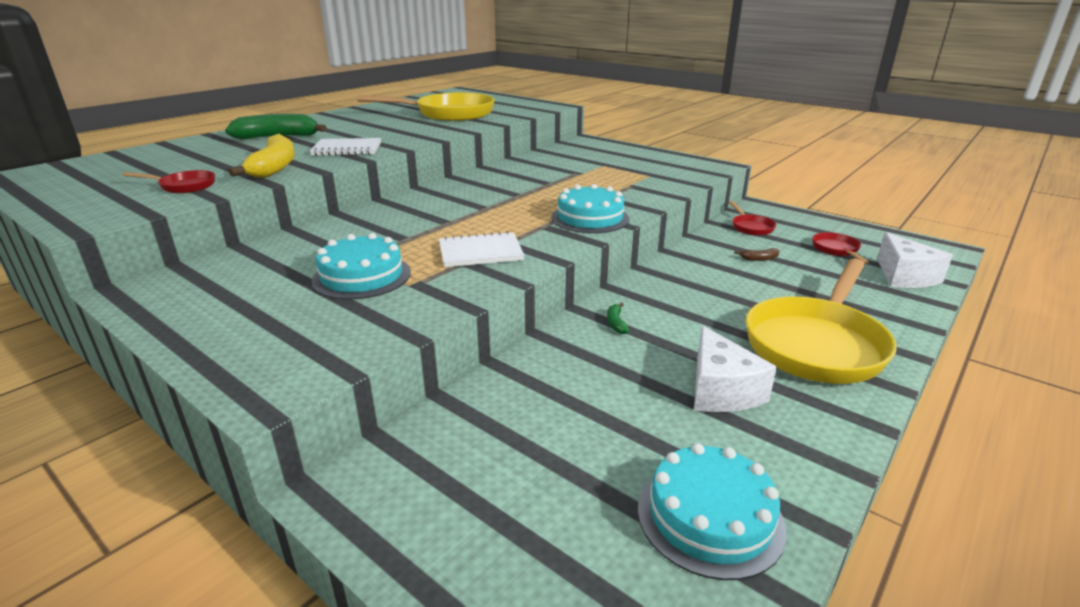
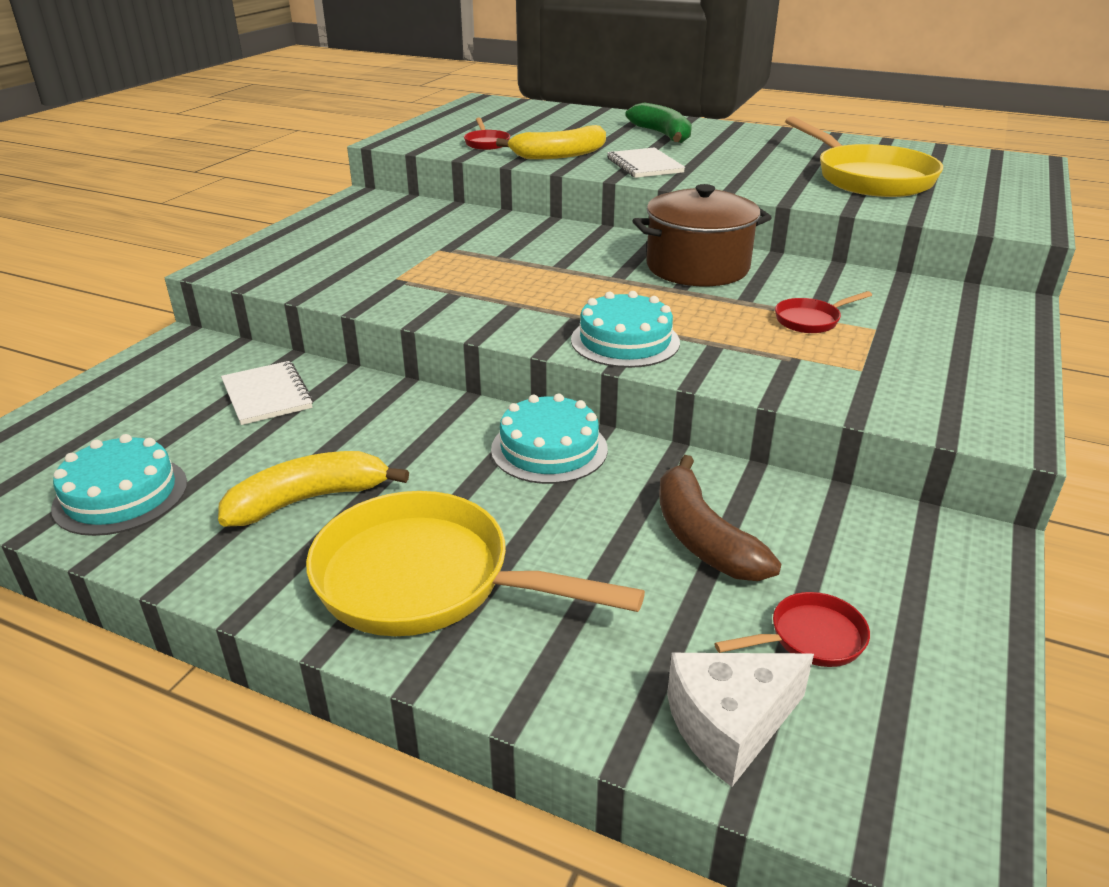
camera: 75 degrees right, 5 degrees up
(362, 276) = (408, 258): turquoise cake -> turquoise cake (549, 449)
(480, 252) = (482, 295): white notebook -> white notebook (267, 395)
(486, 186) = (697, 267): none -> brown pot
(616, 323) = (441, 424): green banana -> none
(720, 390) = (309, 499): white cheese -> yellow banana
(750, 227) = (849, 531): red pan -> red pan (811, 320)
(759, 259) = (702, 537): brown banana -> brown banana, size x2.44

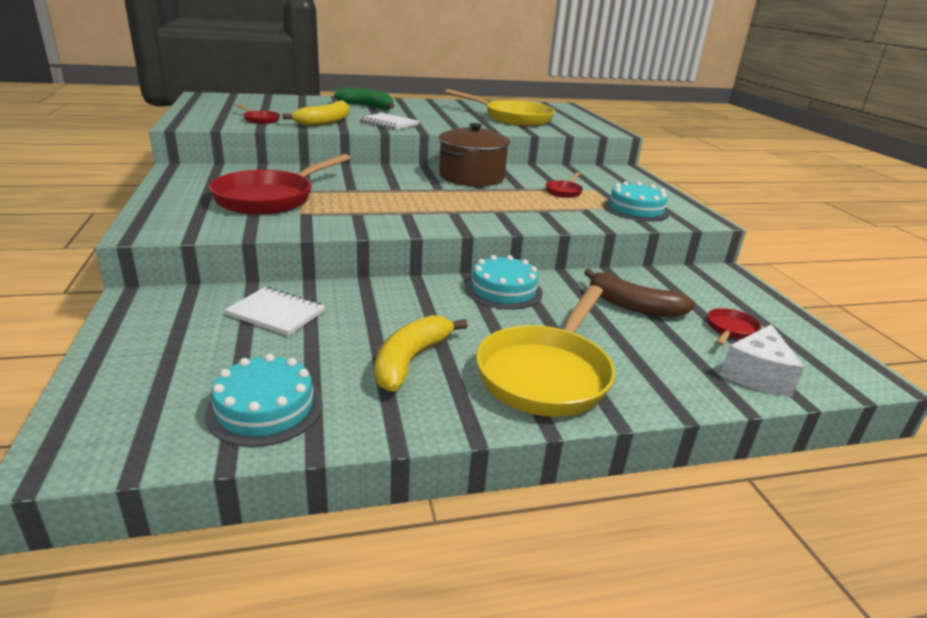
camera: 40 degrees left, 5 degrees down
(394, 252) = (270, 198): none -> red pan
(427, 580) = (546, 374): yellow pan -> yellow pan turned 45 degrees counterclockwise
(625, 341) = (497, 218): turquoise cake -> turquoise cake (636, 209)

